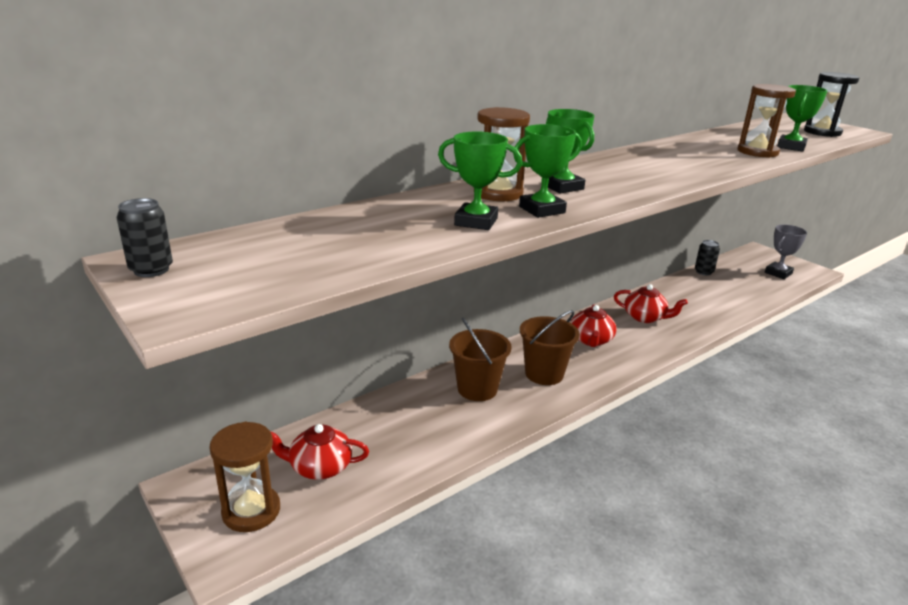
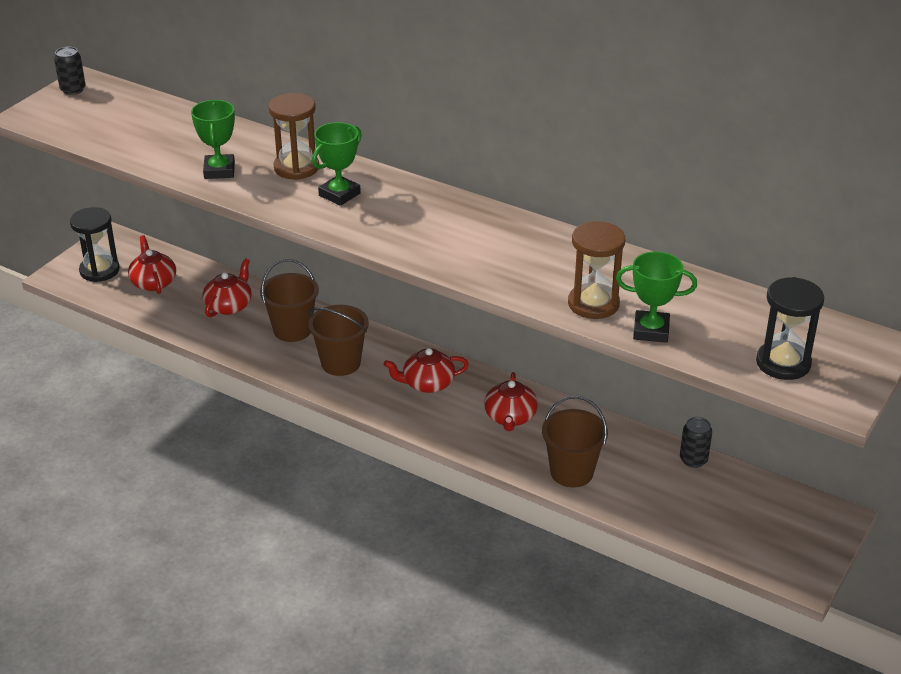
camera: 70 degrees right, 10 degrees up
(251, 511) = (99, 270): brown hourglass -> black hourglass
(409, 419) = (229, 306): none -> red teapot
(542, 210) = (267, 193): green trophy -> none
(713, 310) = (571, 472): none -> brown bucket
(778, 273) = (755, 536): grey trophy -> none

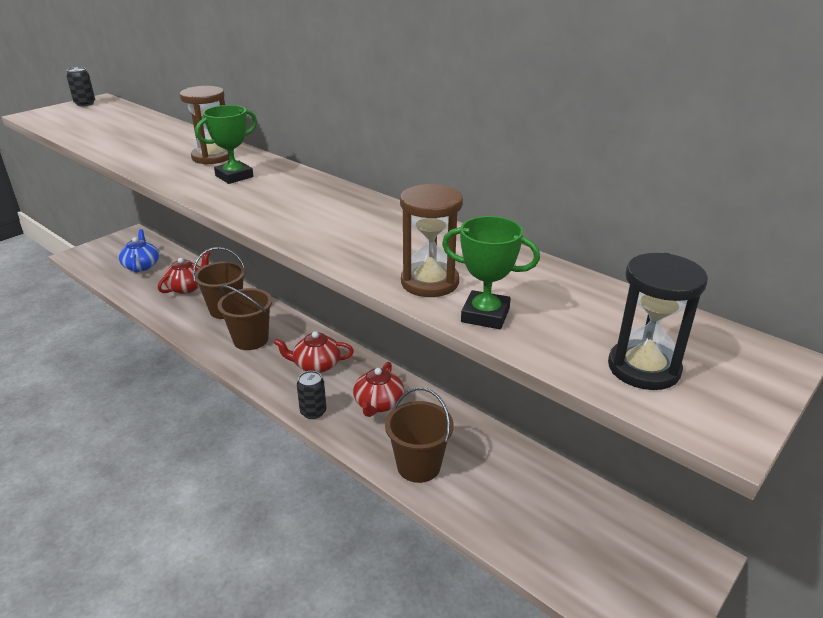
camera: 10 degrees right, 5 degrees down
(99, 270) = (108, 254): black hourglass -> none
(153, 282) = (141, 265): red teapot -> blue teapot
(219, 170) = (146, 154): green trophy -> none
(693, 460) = (546, 468): black can -> black can (313, 412)

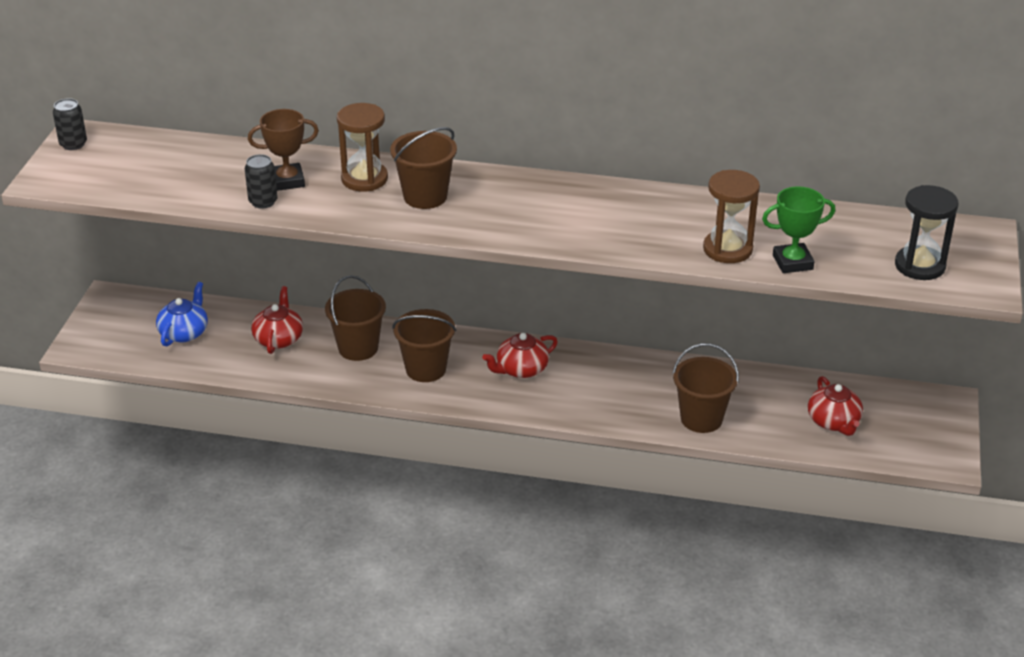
camera: 30 degrees left, 5 degrees up
(141, 265) = (184, 332): blue teapot -> blue teapot turned 60 degrees clockwise
(162, 146) = (287, 181): none -> brown trophy
(234, 176) = (425, 196): green trophy -> brown bucket
(313, 412) = (567, 411): black can -> black can (263, 202)
(378, 404) = (617, 382): red teapot -> red teapot (834, 422)

